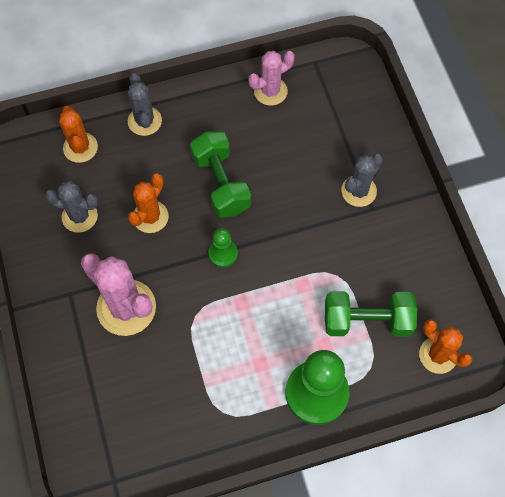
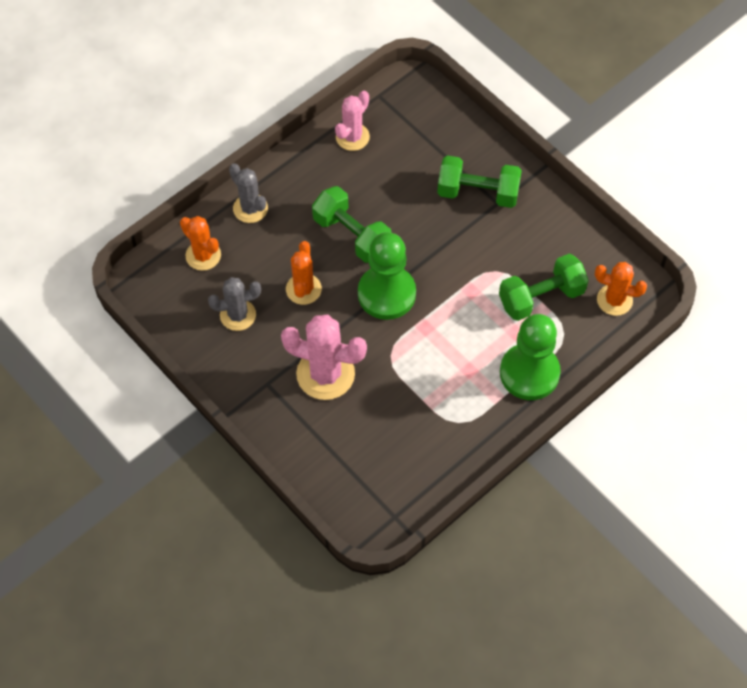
camera: 25 degrees left, 5 degrees down
(223, 254) = (386, 294): green pawn -> green pawn, size x2.03
(358, 191) = (478, 193): grey cactus -> green dumbbell

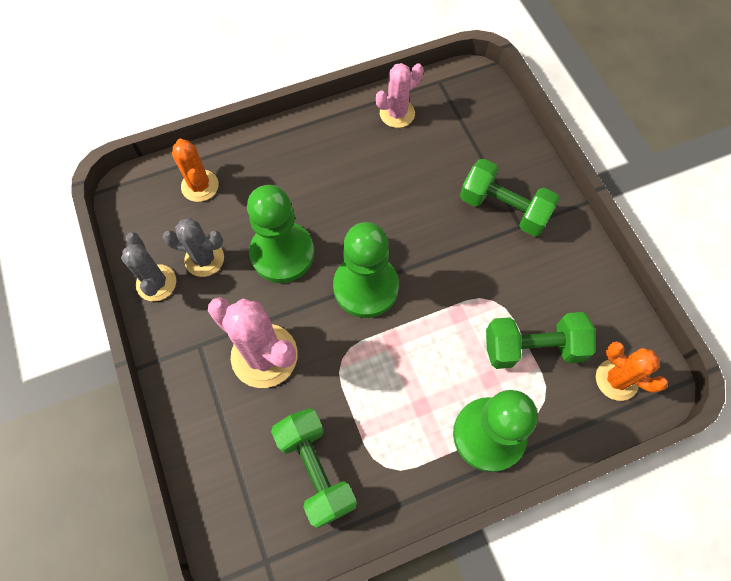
camera: 20 degrees right, 5 degrees up
(250, 208) = (267, 153): grey cactus -> grey cactus (156, 283)
(303, 289) = (282, 253): orange cactus -> green pawn
(352, 235) = (355, 212): green dumbbell -> green dumbbell (316, 470)

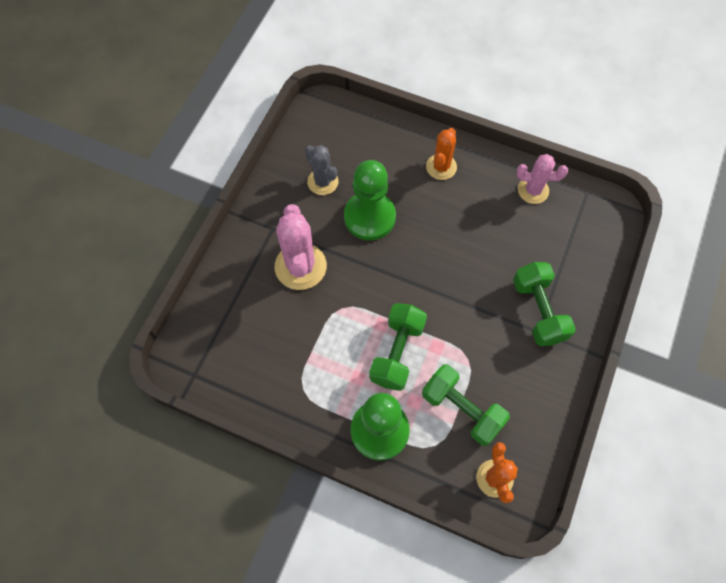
camera: 45 degrees right, 0 degrees up
(156, 283) = (283, 173): grey cactus -> none
(200, 186) = (363, 136): orange cactus -> orange cactus (441, 167)
(316, 470) = (265, 354): green dumbbell -> green dumbbell (397, 352)
(366, 287) = (398, 280): green pawn -> none

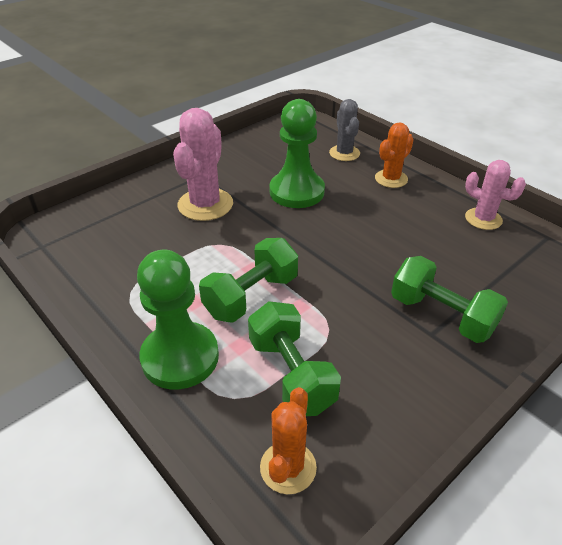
camera: 25 degrees right, 25 degrees down
(323, 182) = (270, 160): grey cactus -> grey cactus (344, 153)
(538, 311) = (441, 315): green dumbbell -> green dumbbell turned 60 degrees counterclockwise

